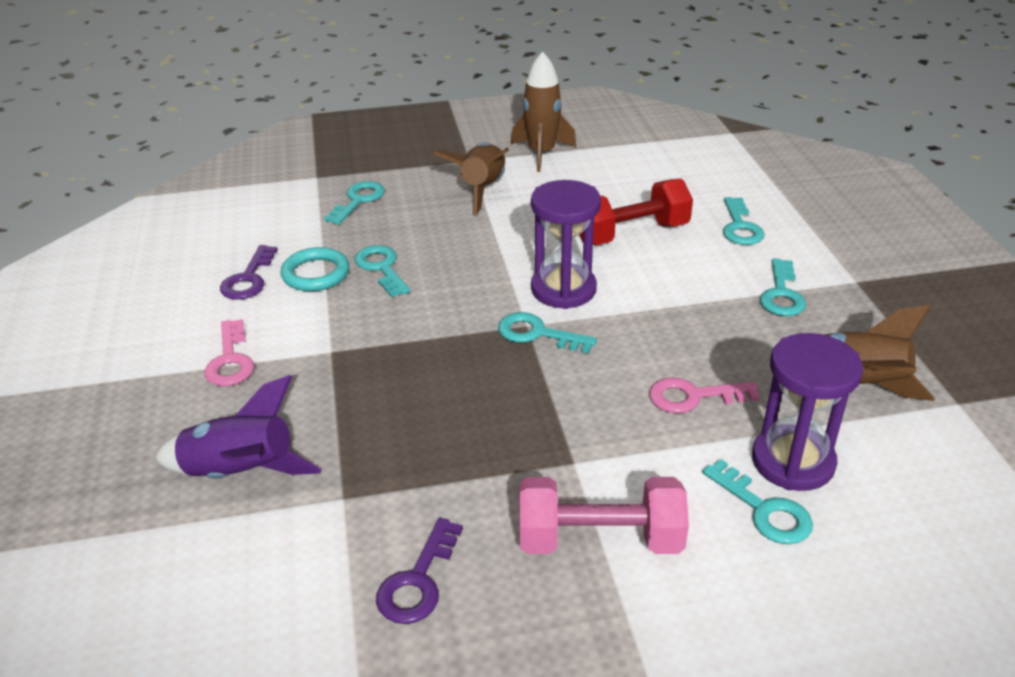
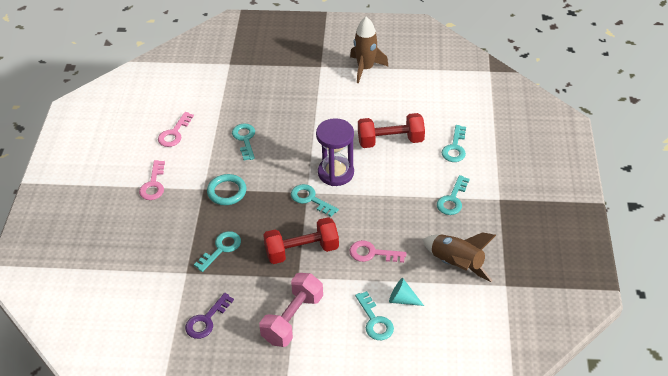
camera: 15 degrees right, 10 degrees up
(240, 473) = (144, 250): purple rocket -> none
(248, 279) = (174, 133): purple key -> pink key
(315, 274) = (209, 136): turquoise ring -> turquoise ring (227, 192)
(358, 200) = (247, 87): turquoise key -> turquoise key (221, 249)
(482, 190) = (319, 91): brown rocket -> none
(560, 416) = (302, 250): none -> red dumbbell
(599, 540) = (292, 319): pink dumbbell -> pink dumbbell turned 75 degrees counterclockwise
(793, 461) = (402, 299): purple hourglass -> turquoise cone

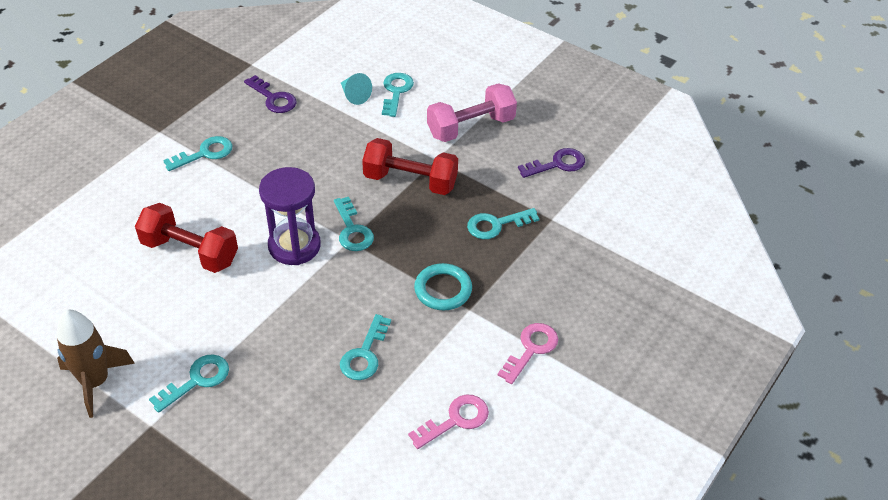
camera: 150 degrees left, 0 degrees up
(372, 253) = (341, 144): pink key -> none
(455, 148) = (131, 205): turquoise key -> turquoise key (197, 380)
(456, 264) = (273, 98): brown rocket -> purple key

